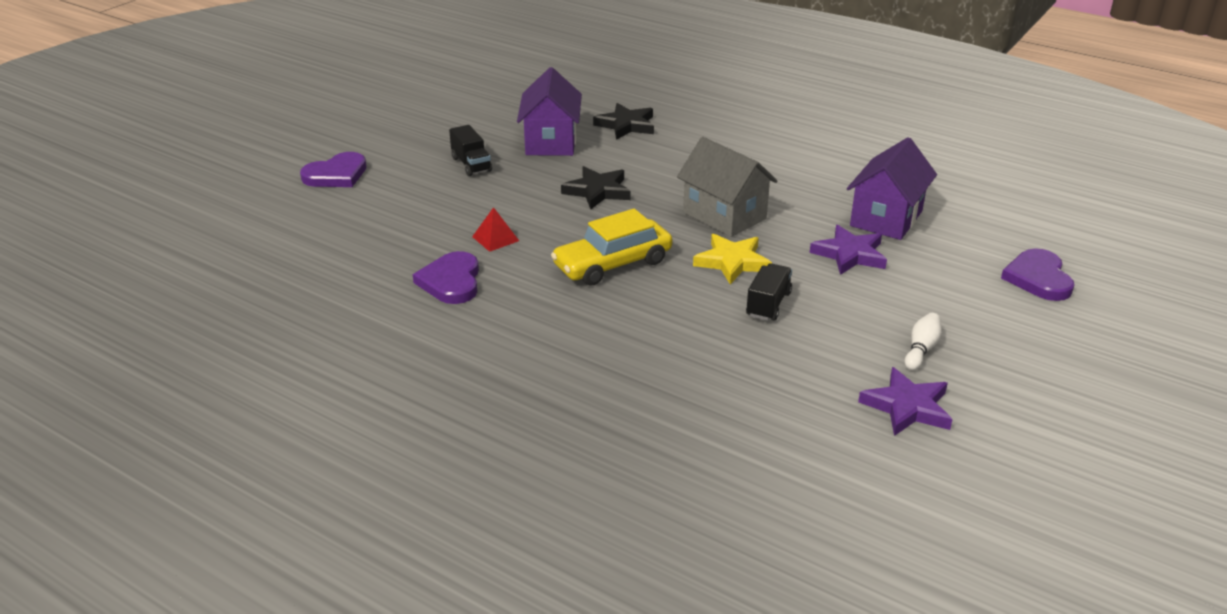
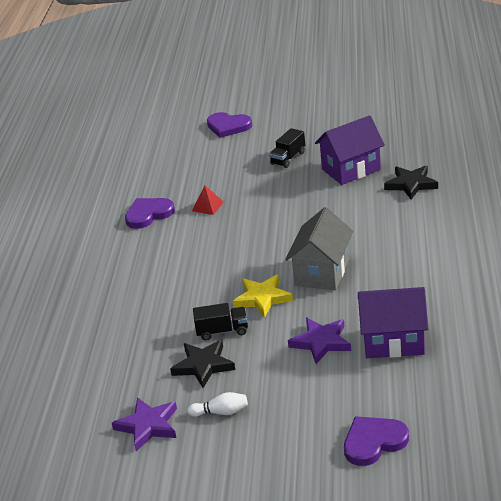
camera: 65 degrees right, 0 degrees up
(597, 191) = (302, 214): black star -> black star (203, 365)
(612, 264) = (217, 256): yellow car -> none

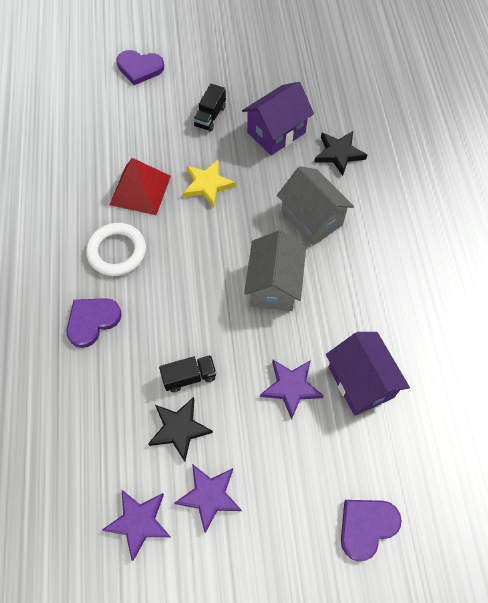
camera: 15 degrees left, 30 degrees up
(148, 214) = (80, 204): purple heart -> purple heart (92, 321)
(175, 246) = (117, 251): none -> white ring
(208, 206) = (140, 190): red pyramid -> red pyramid, size x1.98
(221, 412) = (209, 496): white bowling pin -> purple star
(262, 298) = (221, 326): yellow star -> yellow star (207, 185)
(371, 228) = (311, 218): none -> grey house
(393, 341) = (360, 382): purple house -> purple house turned 75 degrees clockwise

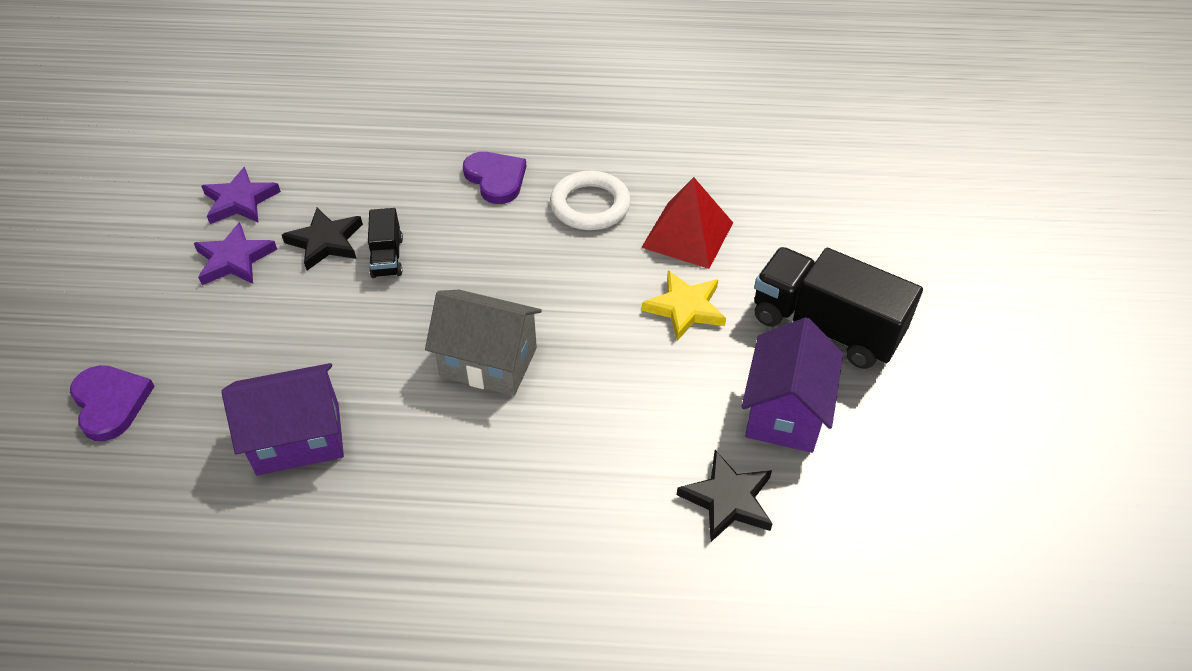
camera: 100 degrees right, 15 degrees down
(140, 68) = (931, 252): purple heart -> none
(210, 116) = (825, 327): black truck -> black truck, size x2.01
(276, 132) = (785, 412): purple house -> purple house turned 45 degrees clockwise
(291, 387) = (327, 356): purple star -> none
(311, 218) = (595, 431): grey house -> none

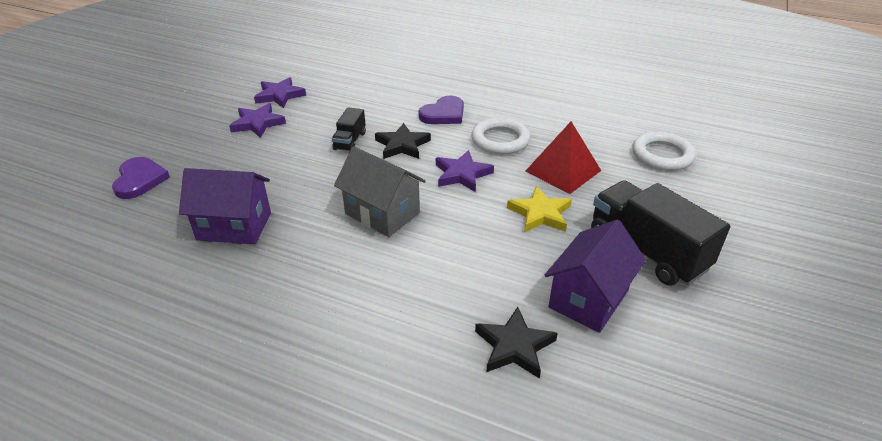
camera: 20 degrees right, 10 degrees down
(326, 242) = (317, 125): black star -> black star (402, 145)
(496, 179) = (444, 114): purple heart -> purple heart turned 60 degrees clockwise
(564, 273) = (462, 174): none -> purple star
(796, 181) = (662, 155): none -> white ring

